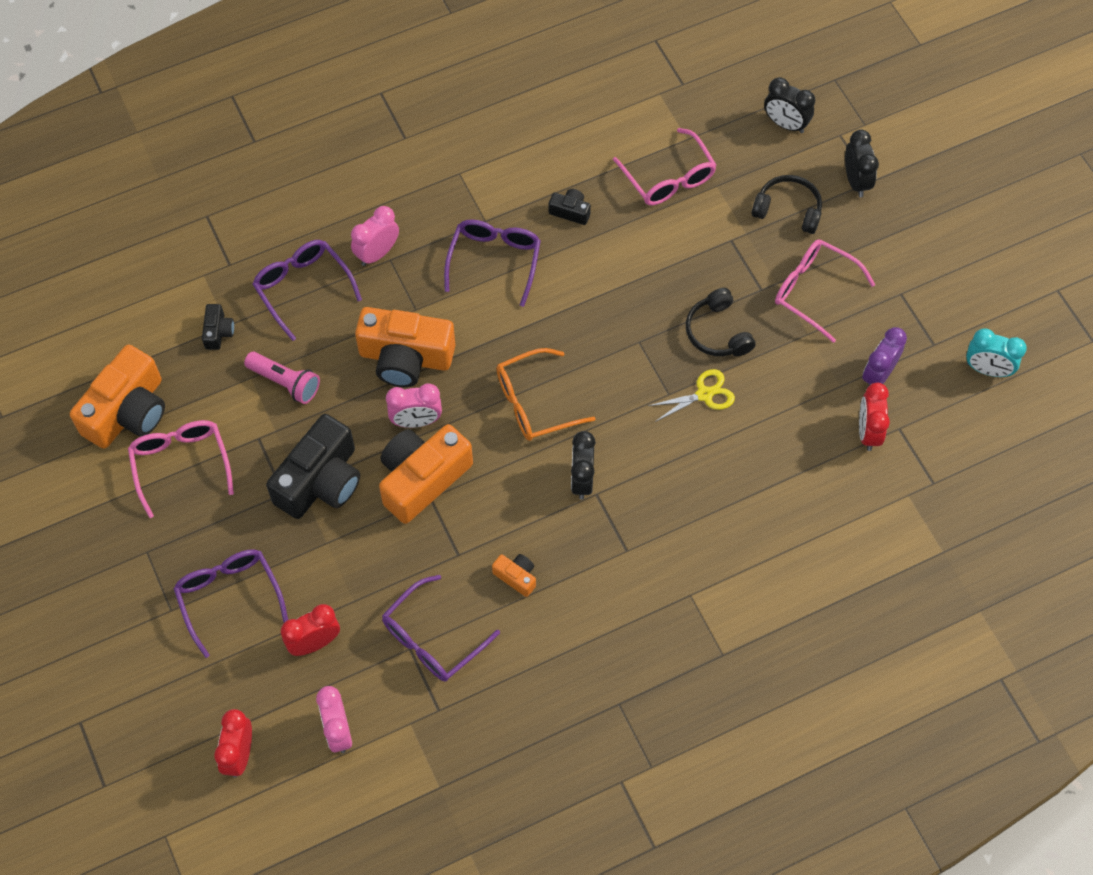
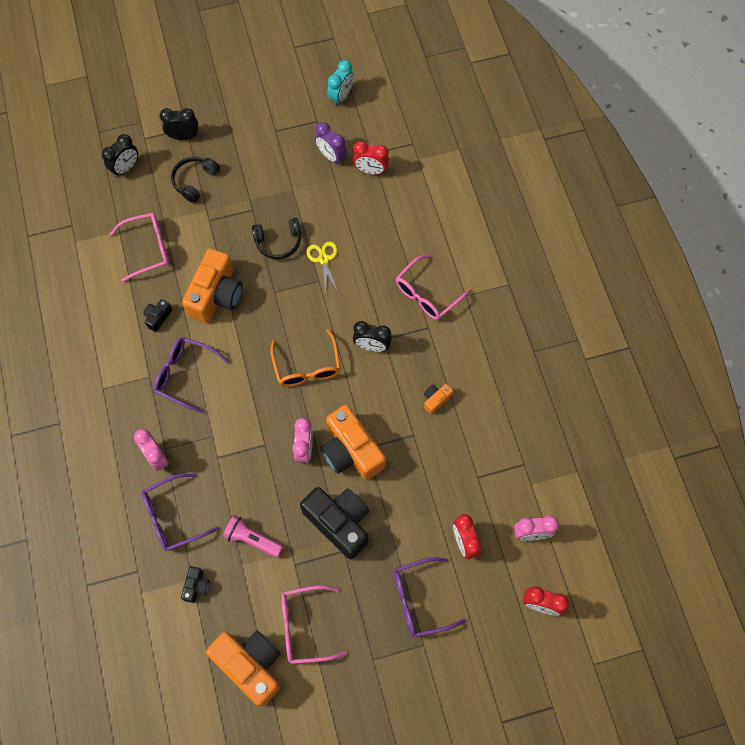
camera: 80 degrees left, 5 degrees up
(218, 332) = (196, 586): black camera -> black camera turned 90 degrees clockwise
(285, 382) = (252, 539): pink flashlight -> pink flashlight turned 105 degrees counterclockwise
(405, 357) = (251, 449): orange camera -> orange camera (216, 295)
(432, 639) = (473, 461): purple glasses -> none
(813, 291) = (261, 179): pink glasses -> pink glasses (427, 294)

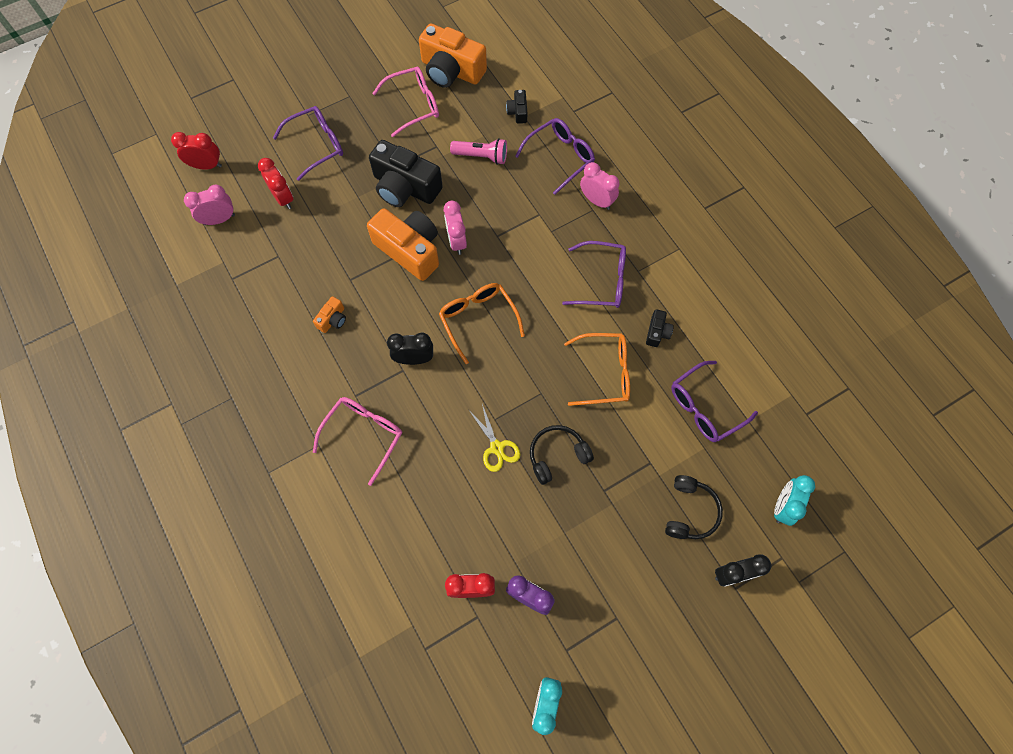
camera: 165 degrees right, 0 degrees up
(126, 168) = (783, 506): black clock -> turquoise clock
(148, 249) = (704, 407): pink glasses -> purple glasses
(216, 295) = (605, 373): orange camera -> orange glasses

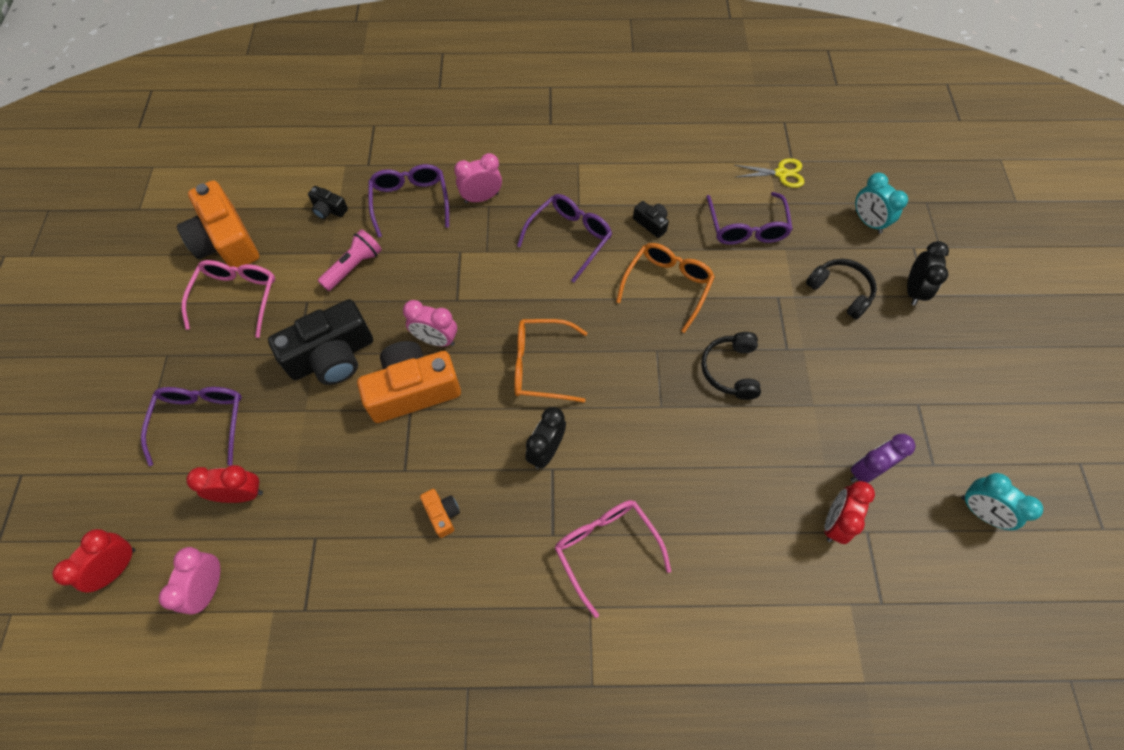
camera: 60 degrees left, 5 degrees down
(451, 70) = (226, 241): orange camera -> orange camera turned 90 degrees clockwise
(497, 447) = (693, 420): yellow scissors -> yellow scissors (781, 173)

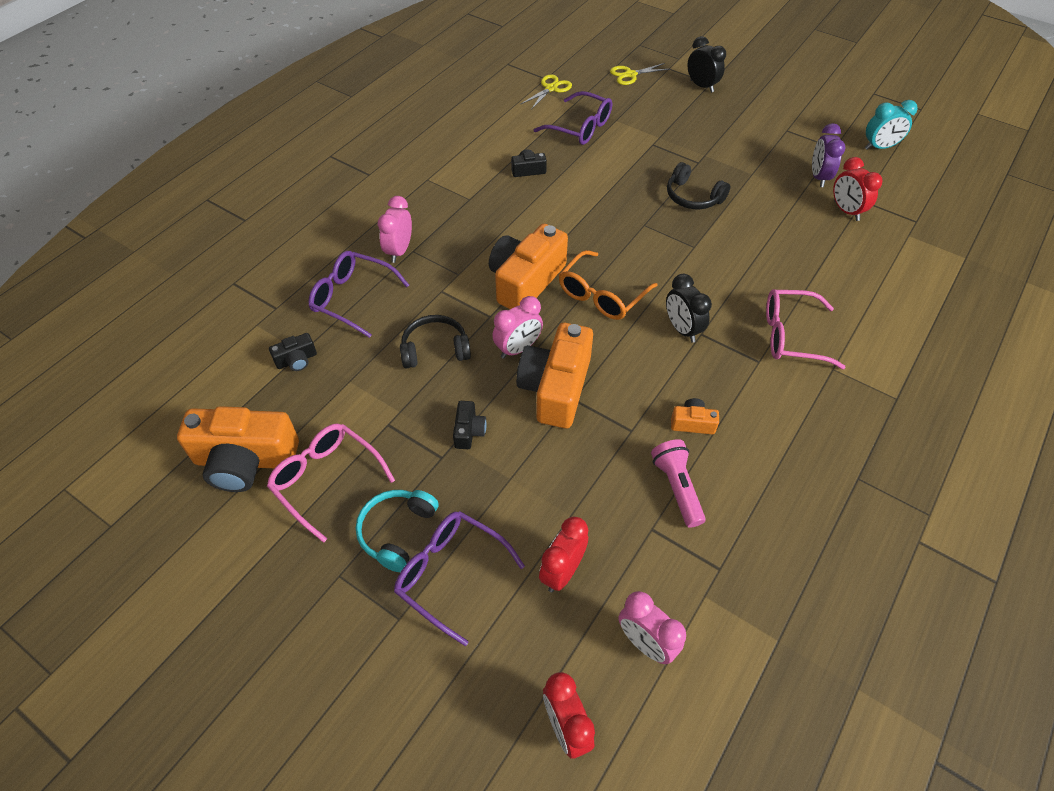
camera: 55 degrees left, 10 degrees down
(218, 367) = (397, 531): none -> turquoise headphones
(332, 356) = (469, 431): black camera -> black camera, size x0.45
(354, 267) = (383, 371): pink flashlight -> pink flashlight (677, 488)
(514, 301) = (526, 281): none -> orange camera
(570, 238) = (496, 219): purple glasses -> none
(667, 286) = (592, 191): orange glasses -> none
(840, 291) = (674, 115): black headphones -> black headphones (435, 349)
(868, 222) = (630, 75): turquoise clock -> yellow scissors

